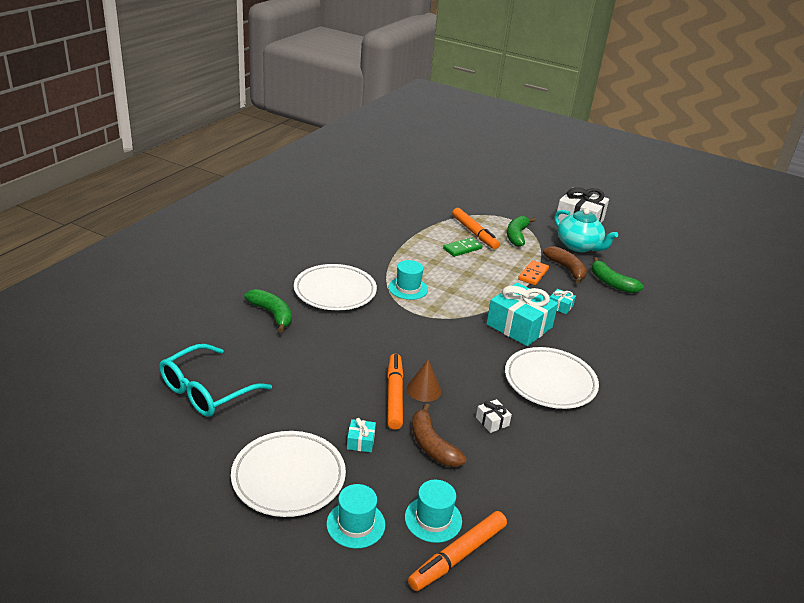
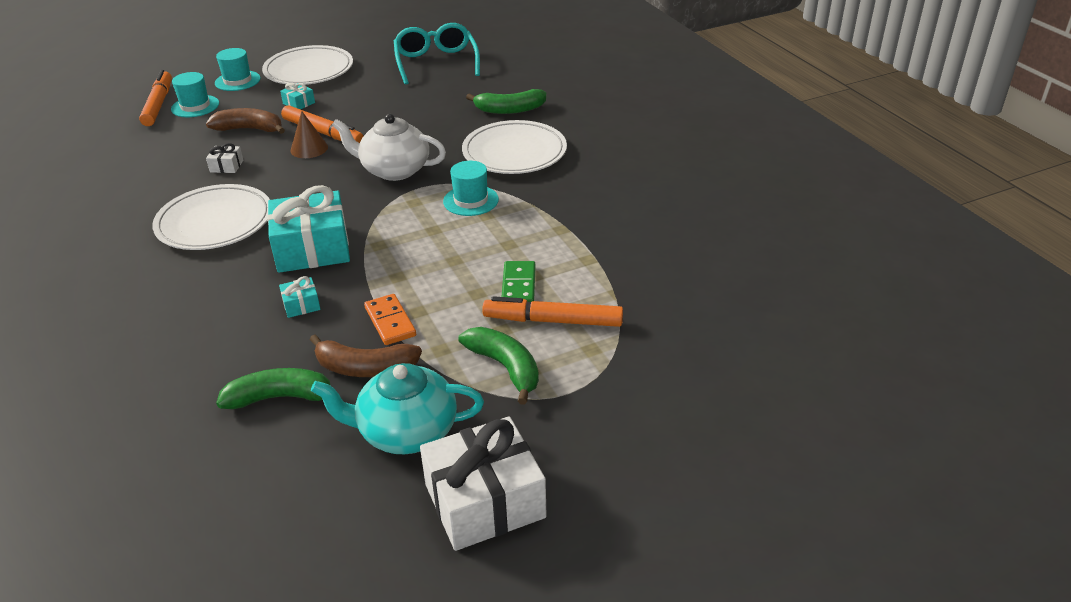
camera: 130 degrees right, 5 degrees up
(407, 333) = (394, 170): none -> white teapot

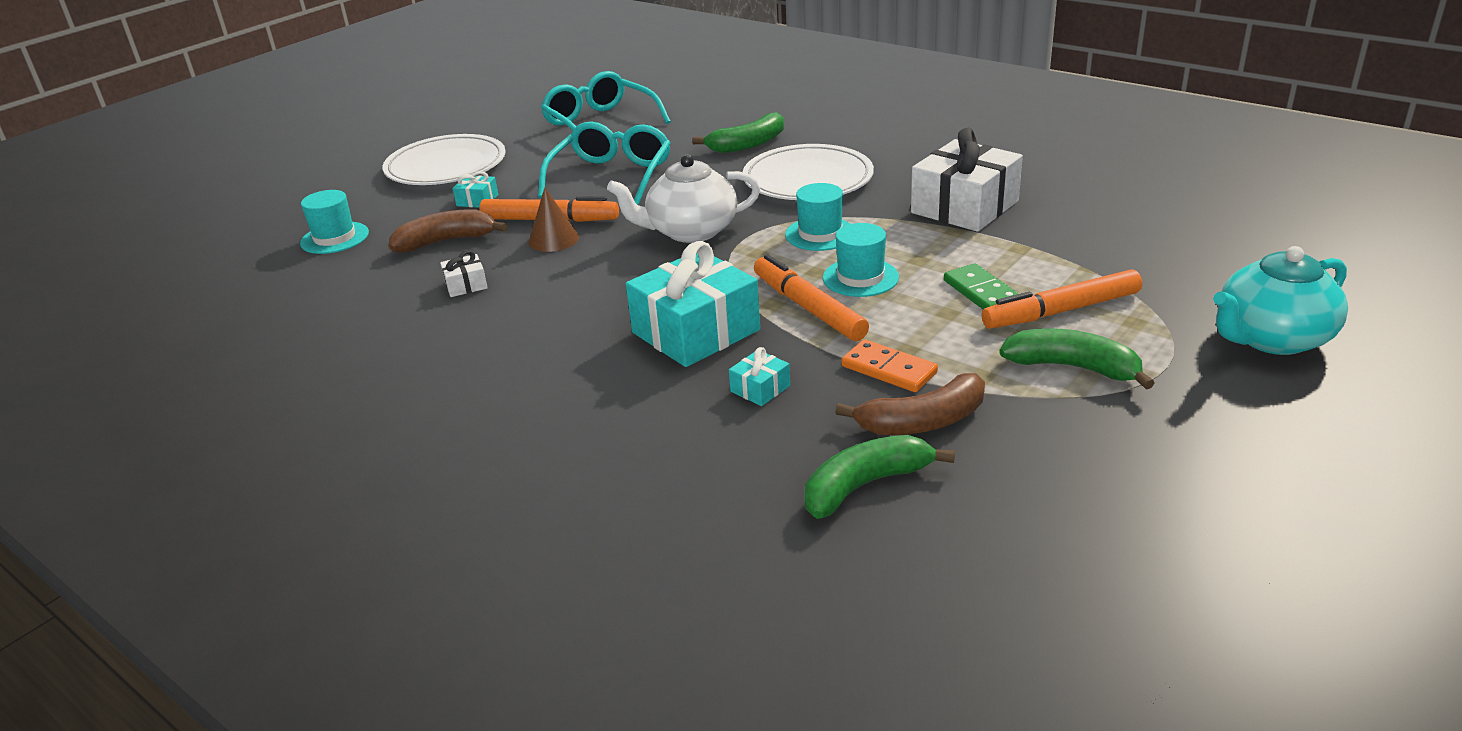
camera: 25 degrees left, 5 degrees down
(158, 104) = (276, 249): orange marker -> orange marker (808, 308)
(215, 223) = (530, 344): white plate -> none
(237, 81) = (360, 199): turquoise hat -> turquoise hat (860, 277)
(395, 110) = (611, 177): none -> turquoise glasses
(406, 432) = (1054, 463): turquoise teapot -> turquoise teapot (1271, 338)
(485, 501) = (1225, 492): white gift -> white gift (964, 207)

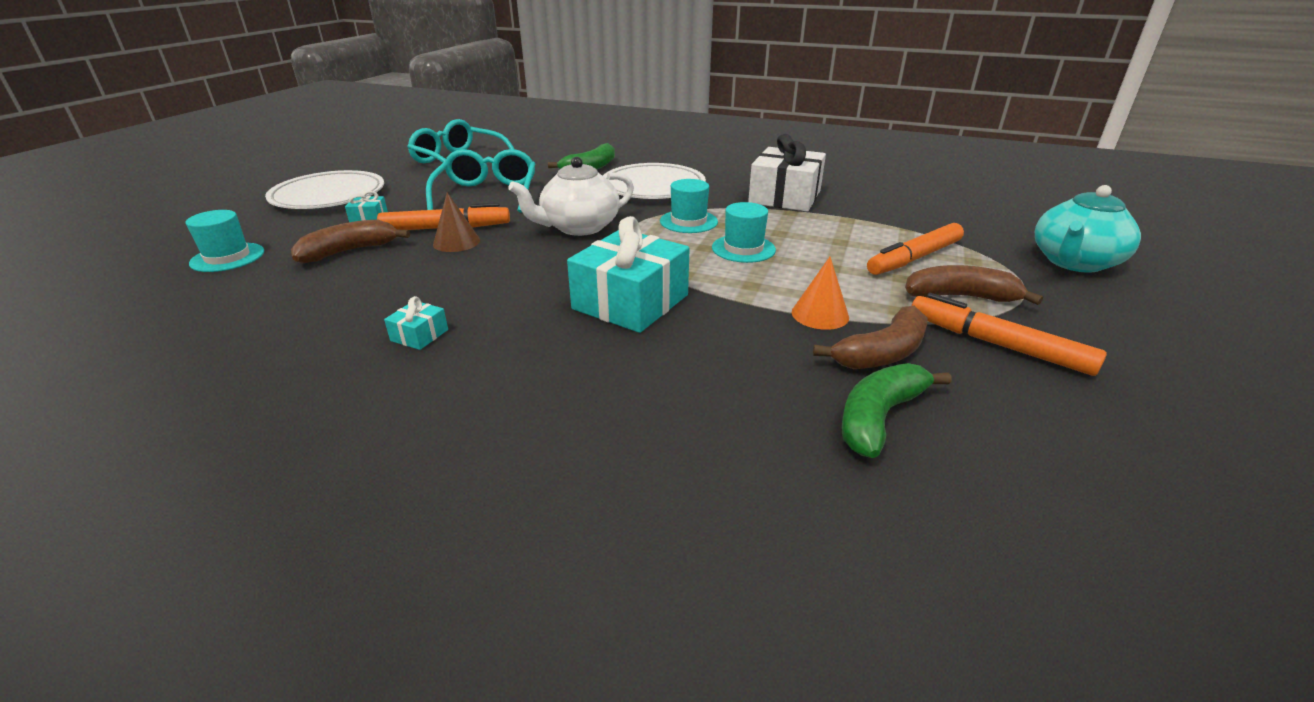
camera: 20 degrees left, 0 degrees up
(466, 285) = (384, 285): white gift -> none
(760, 388) = (720, 343): turquoise gift -> turquoise gift (419, 335)
(808, 308) = (717, 274): orange marker -> orange marker (997, 344)
(889, 369) = (820, 314): orange domino -> orange cone
(981, 292) = (845, 251): green domino -> none
(1073, 367) = (960, 297): green banana -> brown banana

